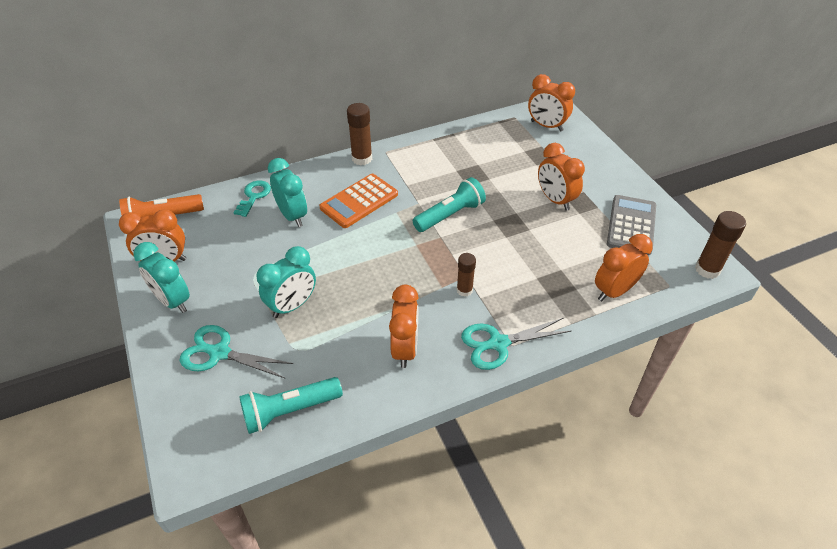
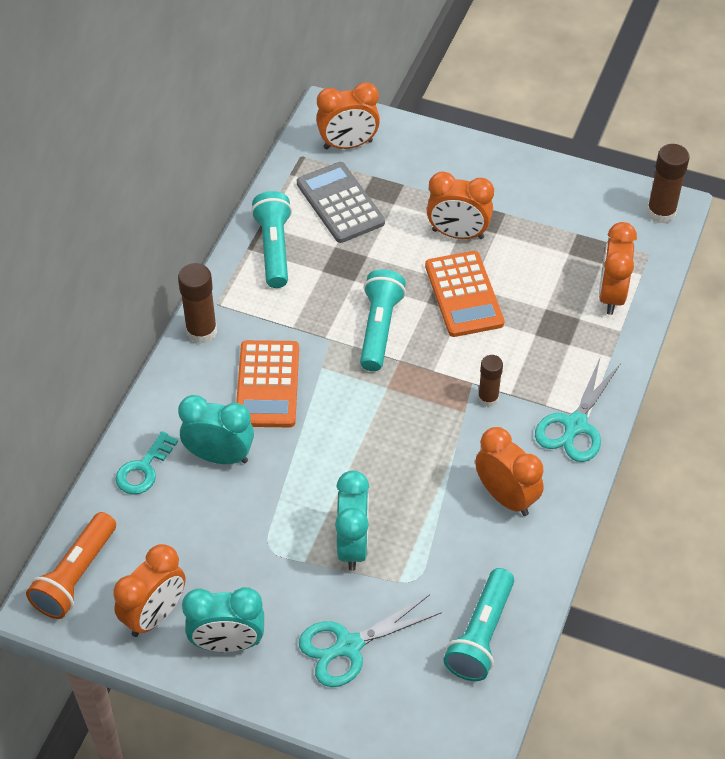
camera: 45 degrees left, 5 degrees up
(254, 196) = (144, 469): turquoise key -> turquoise key turned 120 degrees counterclockwise
(445, 147) = (274, 249): none -> turquoise flashlight
(520, 230) = (464, 294): none -> orange calculator
(631, 225) = (554, 211): grey calculator -> grey calculator (340, 203)

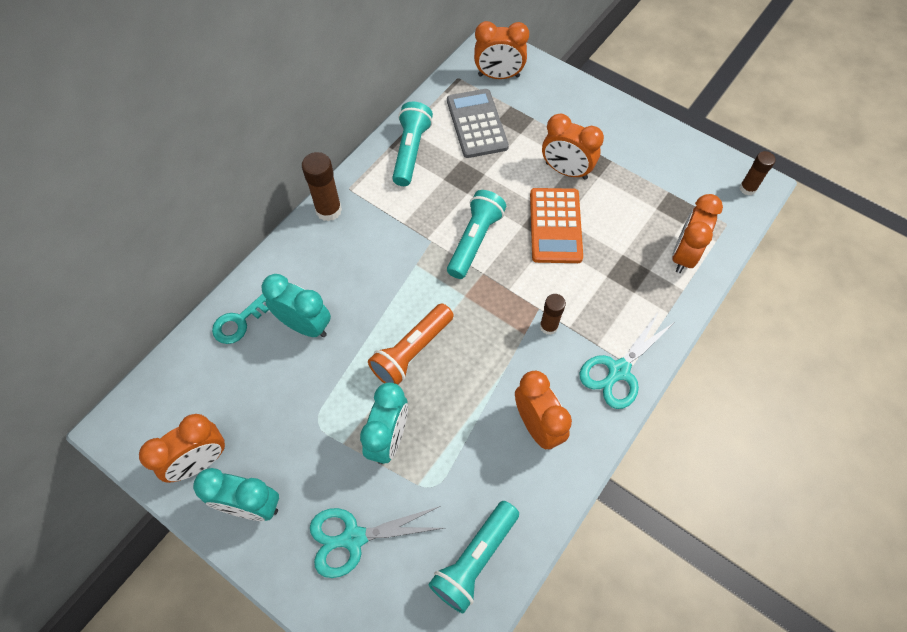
camera: 15 degrees right, 10 degrees up
(76, 575) = (150, 406): orange flashlight -> orange flashlight (412, 351)
(268, 384) = (366, 270): orange calculator -> none
(661, 212) = (747, 188): brown glue stick -> brown glue stick, size x0.65

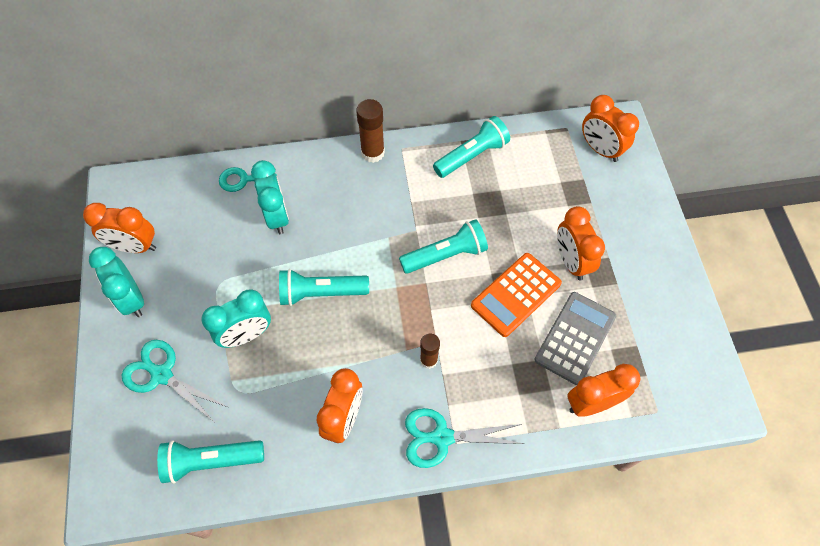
camera: 45 degrees right, 0 degrees up
(412, 351) = (321, 293): orange flashlight -> turquoise flashlight
(476, 124) = (542, 173): grey calculator -> grey calculator (575, 338)
(747, 188) = (710, 401): brown glue stick -> none

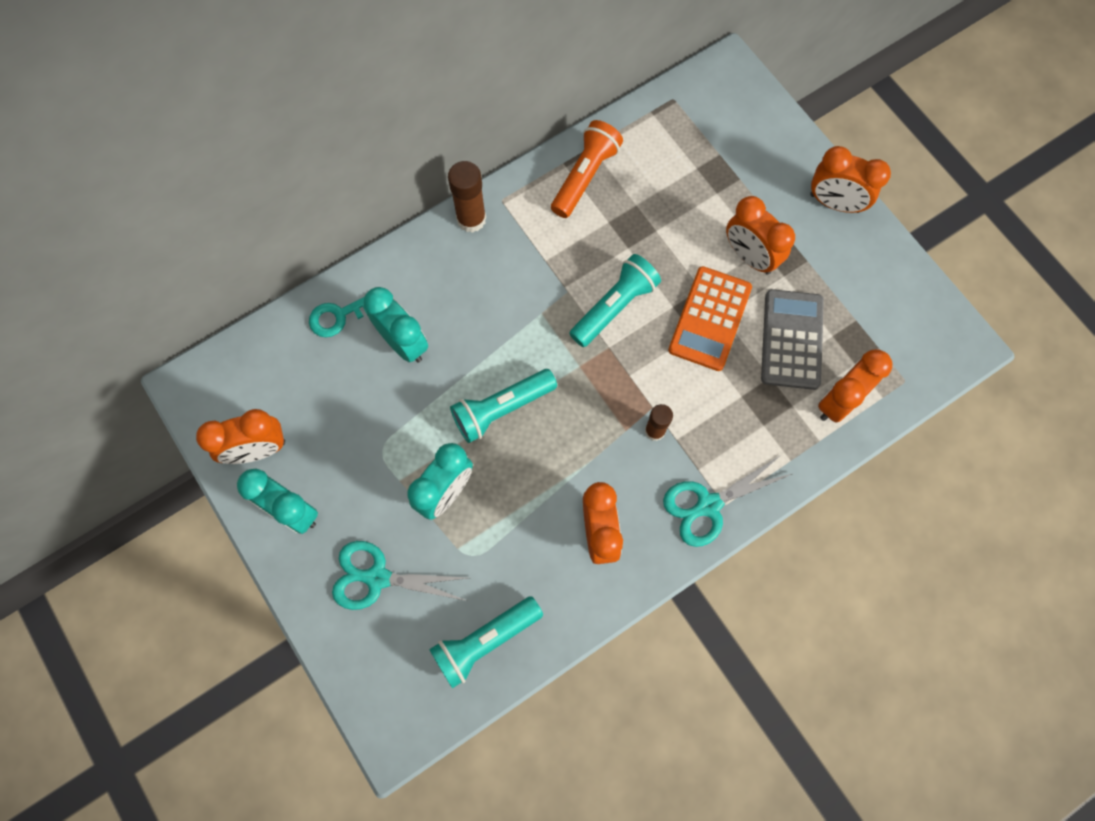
camera: 25 degrees left, 10 degrees up
(472, 156) = (585, 176): turquoise flashlight -> orange flashlight
(600, 149) = (721, 111): orange clock -> orange clock (834, 203)

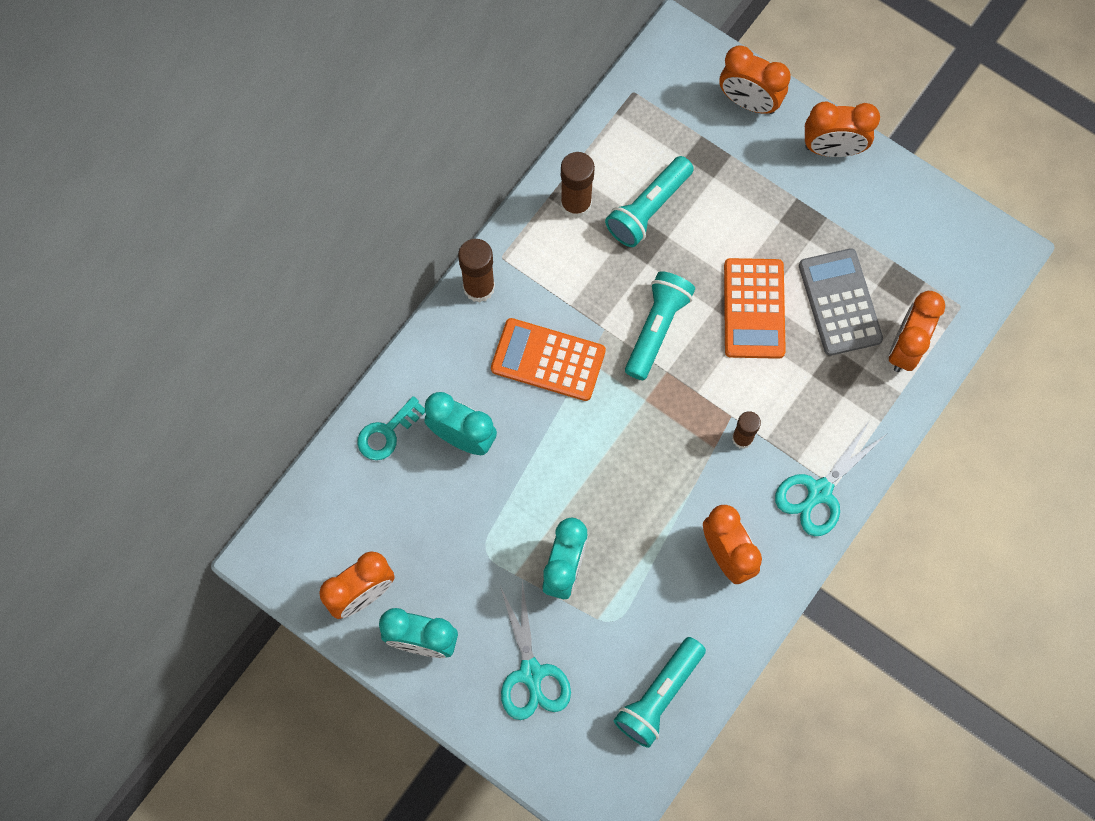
camera: 20 degrees left, 0 degrees up
(376, 577) = (531, 674): turquoise scissors -> turquoise scissors turned 90 degrees counterclockwise
(501, 409) = (586, 469): turquoise flashlight -> turquoise flashlight (648, 209)
(506, 301) = (548, 360): none -> orange calculator
(585, 176) = (576, 204): orange flashlight -> brown glue stick
(749, 256) = (769, 232): orange clock -> orange clock (749, 102)

